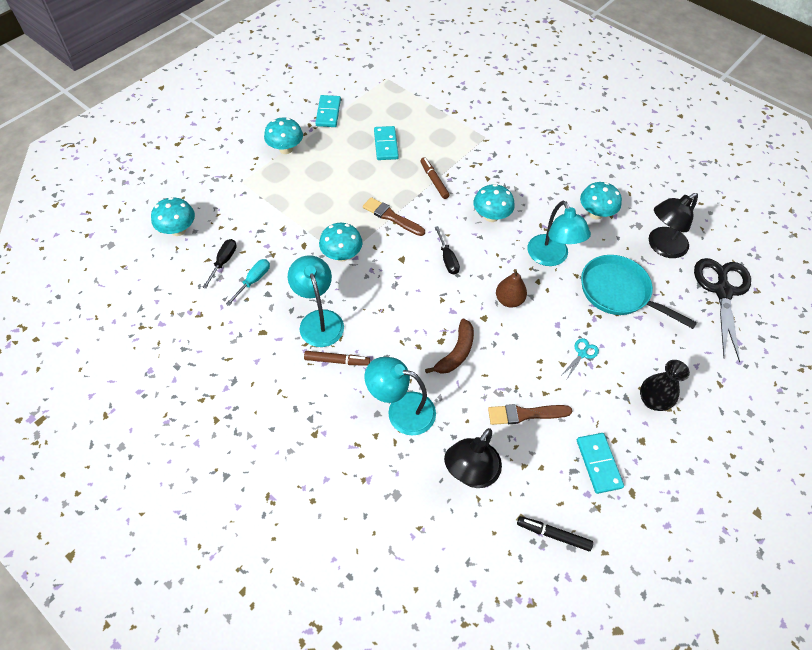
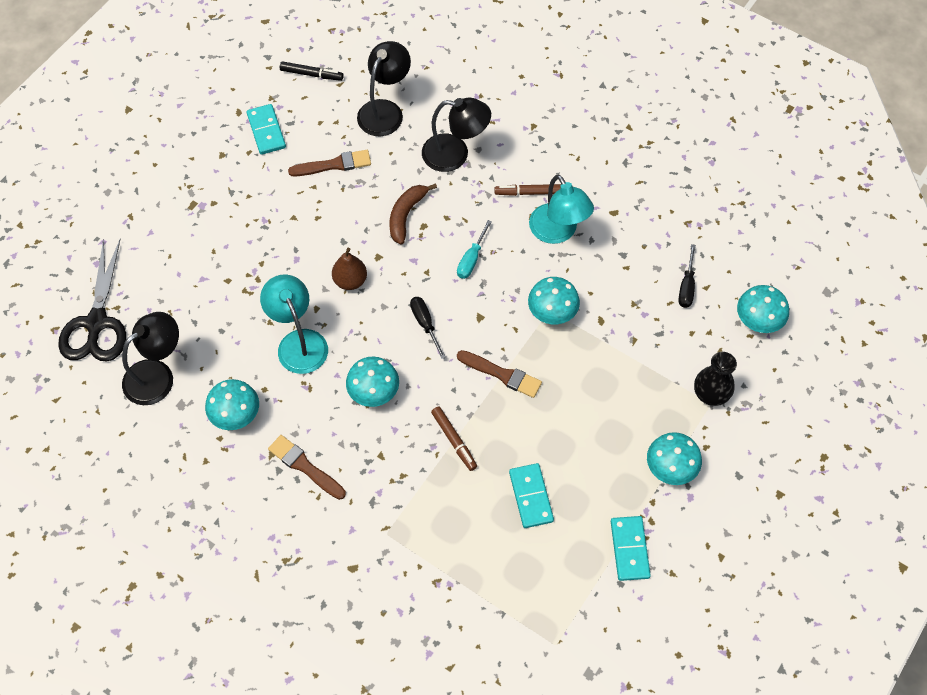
camera: 175 degrees right, 5 degrees up
(254, 280) = (643, 268): turquoise screwdriver -> turquoise screwdriver (471, 259)
(401, 410) = (455, 154): turquoise lamp -> black lamp
(541, 178) = (305, 466): none -> brown brush
(582, 354) = (272, 230): turquoise scissors -> none
(618, 292) = (222, 306): turquoise pan -> none
(652, 400) = (204, 192): black vase -> black vase (710, 394)

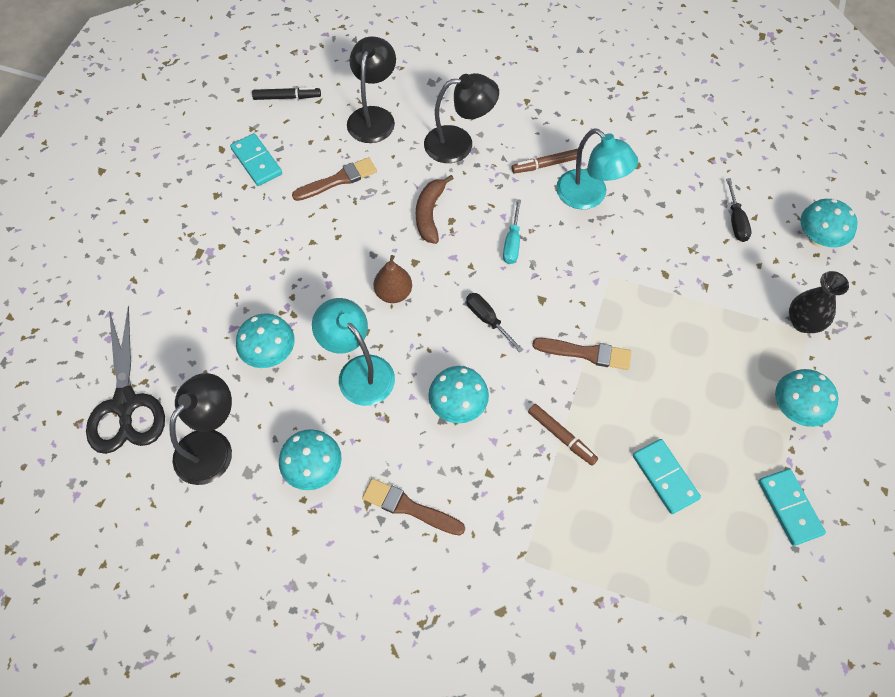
camera: 15 degrees left, 0 degrees up
(552, 313) = (614, 277): turquoise mushroom -> turquoise mushroom (270, 353)

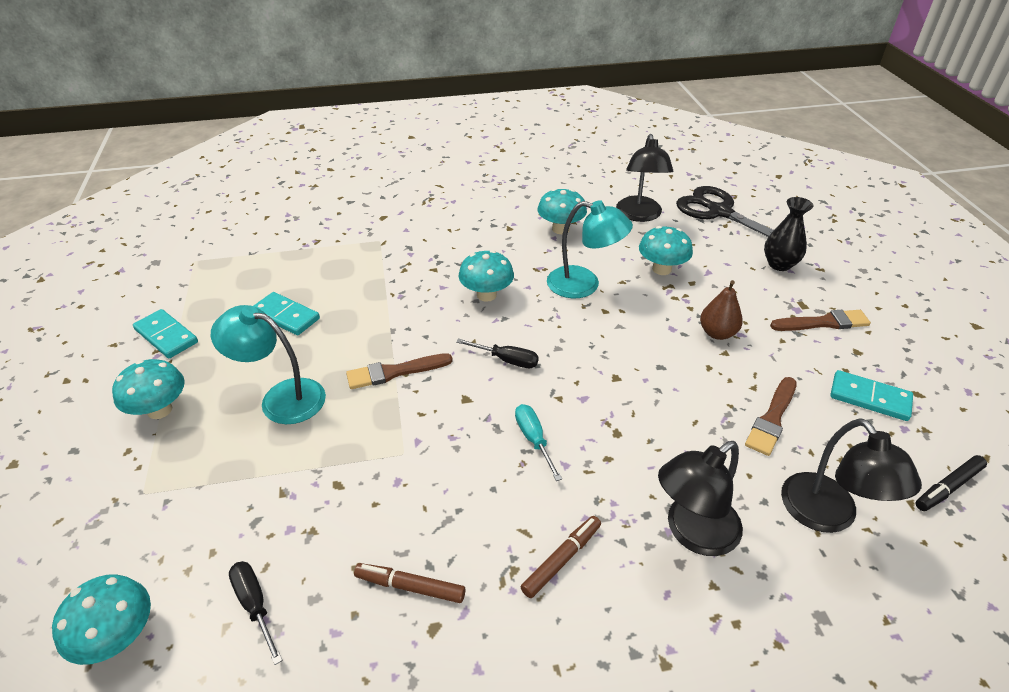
camera: 150 degrees right, 20 degrees down
(393, 293) = (609, 345): brown pear -> brown pear (717, 333)
(409, 507) = (478, 235): brown brush -> brown brush (823, 323)
(430, 213) = (645, 429): brown banana -> none
(561, 436) = (387, 308): brown marker -> brown marker (410, 587)
(589, 196) = (477, 541): turquoise lamp -> turquoise lamp (281, 398)
(803, 322) = (148, 502): black vase -> black vase (779, 264)

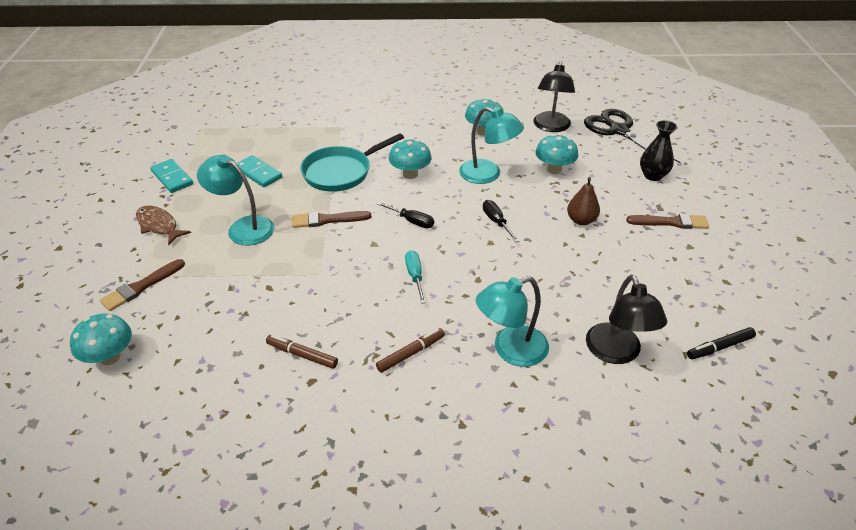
camera: 10 degrees right, 0 degrees up
(159, 410) = (159, 225): turquoise mushroom -> brown fish
(254, 604) = (198, 351): black screwdriver -> black screwdriver (496, 222)
(396, 302) = (341, 172): none -> turquoise pan
(692, 533) = (510, 350): black lamp -> turquoise lamp
(772, 418) = (600, 284): brown brush -> brown brush (141, 287)
(869, 398) = (685, 279): turquoise domino -> none

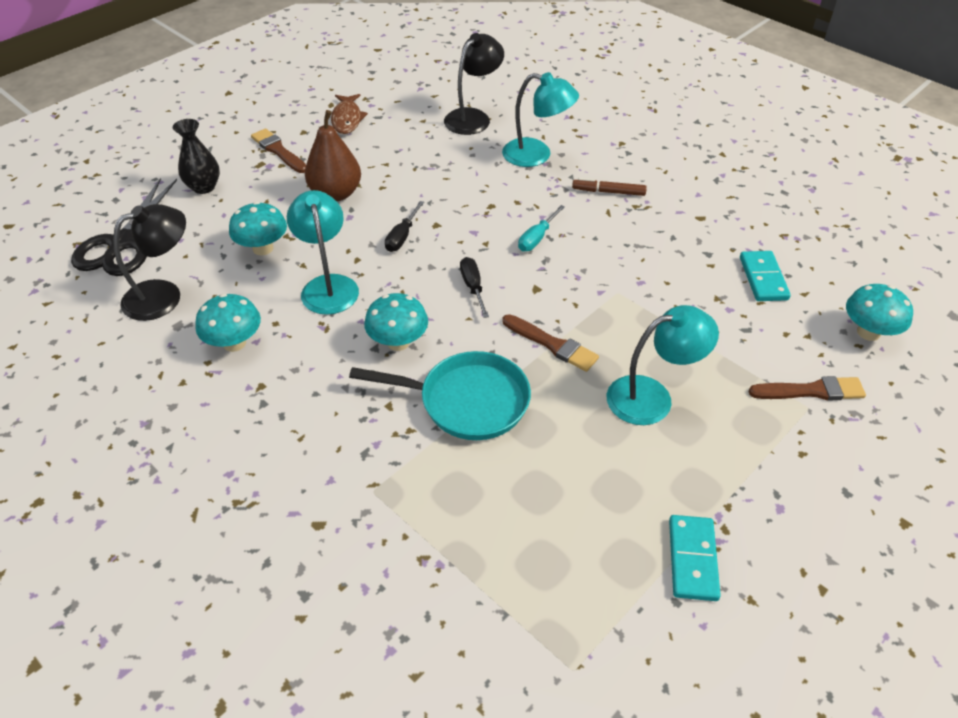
camera: 135 degrees left, 5 degrees up
(159, 225) = (754, 471): brown fish -> brown fish (347, 119)
(243, 227) = (652, 397): turquoise lamp -> turquoise lamp turned 90 degrees counterclockwise
(258, 173) = (567, 476): turquoise domino -> turquoise domino (763, 278)
(302, 355) = (693, 237): brown marker -> none
(581, 220) = (336, 194): brown pear -> brown pear, size x1.51
(719, 347) = (409, 86): black marker -> none

